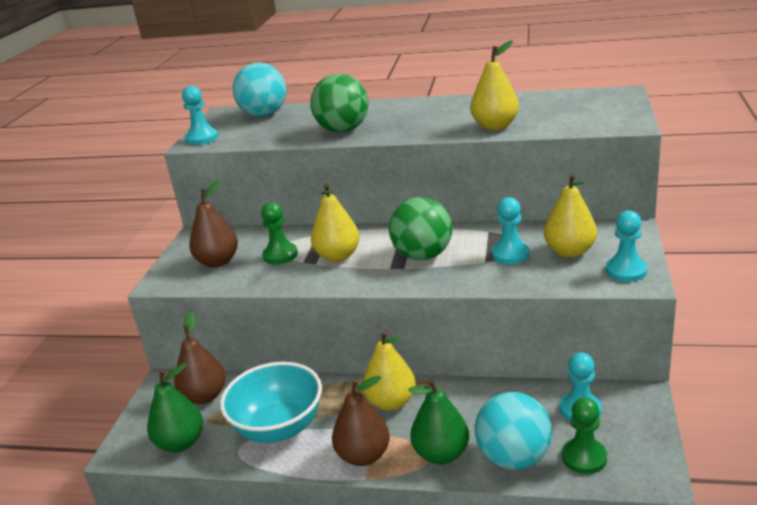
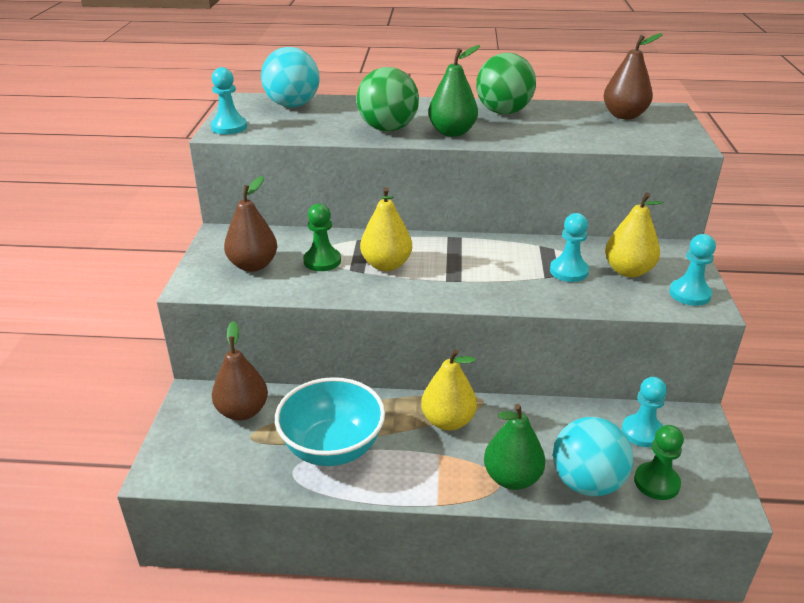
camera: 10 degrees left, 5 degrees up
(181, 442) = (225, 464): green pear -> green pear (452, 132)
(363, 455) = (431, 479): brown pear -> brown pear (624, 116)
(423, 255) = (478, 268): green ball -> green ball (503, 112)
(495, 126) = (551, 136): yellow pear -> none

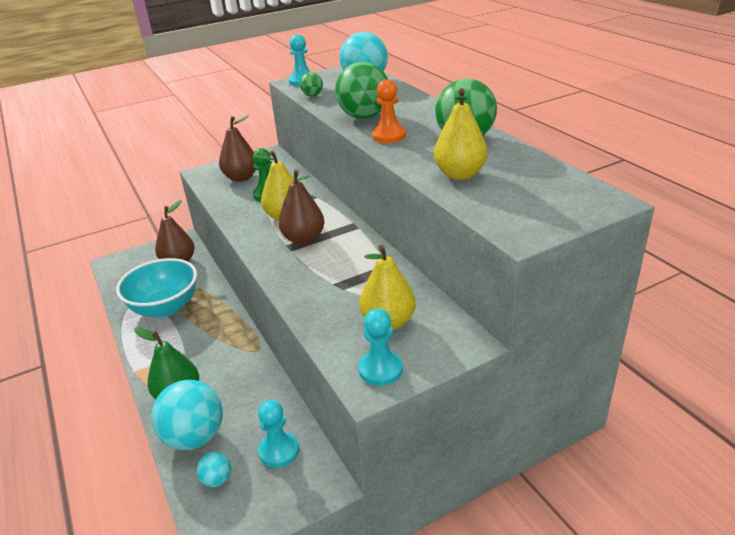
camera: 60 degrees right, 0 degrees up
(283, 133) = (312, 95): none -> green ball
(448, 421) = (222, 342): yellow pear -> yellow pear (460, 174)
(452, 132) = (389, 136): green pear -> orange pawn
(569, 271) = (355, 292): turquoise pawn -> none
(624, 116) = (547, 185): brown pear -> brown pear (303, 239)
(656, 482) = (217, 479): green pawn -> turquoise ball

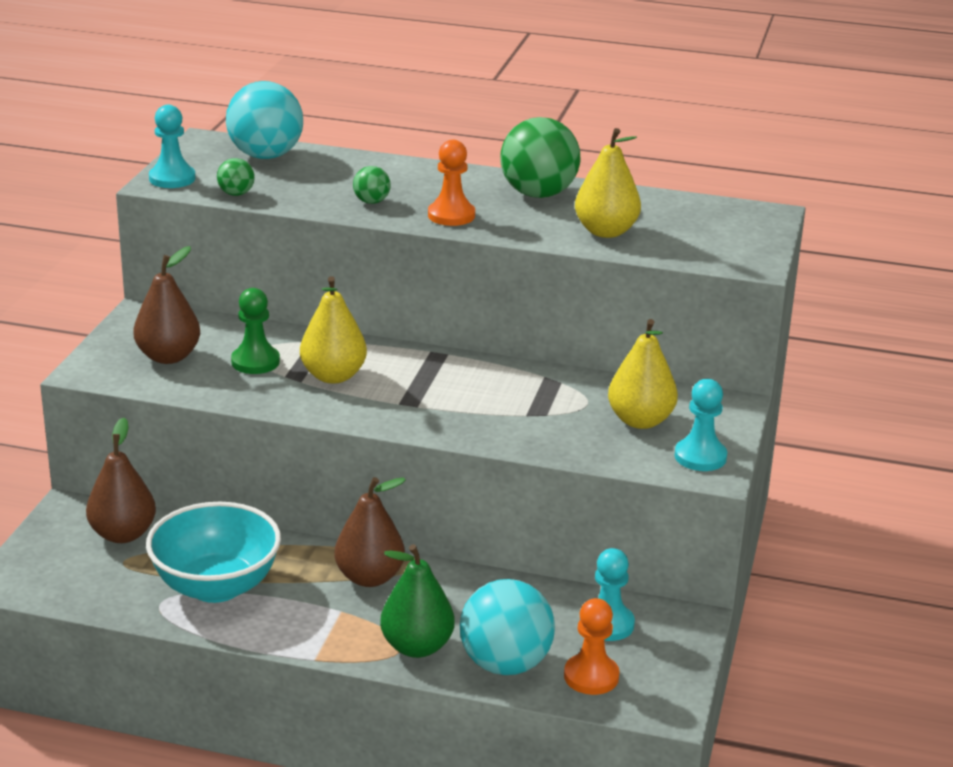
camera: 50 degrees left, 5 degrees down
(217, 479) = (591, 676): turquoise ball -> orange pawn
(303, 239) = (407, 389): brown pear -> brown pear (369, 577)
(364, 116) = (371, 202): green ball -> green ball, size x0.47

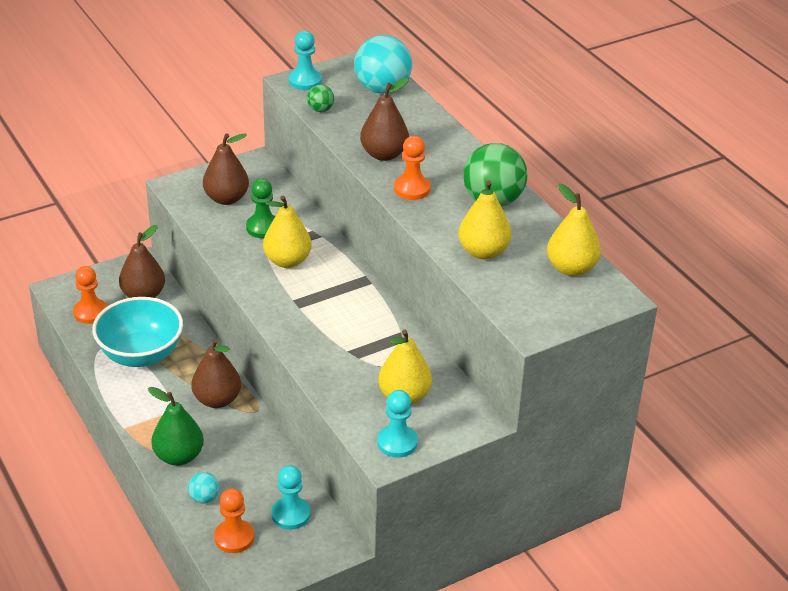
camera: 45 degrees right, 10 degrees up
(86, 582) = (90, 312): none -> orange pawn
(371, 202) = (384, 154): green ball -> brown pear
(505, 664) = (204, 498): turquoise ball -> turquoise ball, size x0.47
(696, 211) = (571, 268): none -> yellow pear

